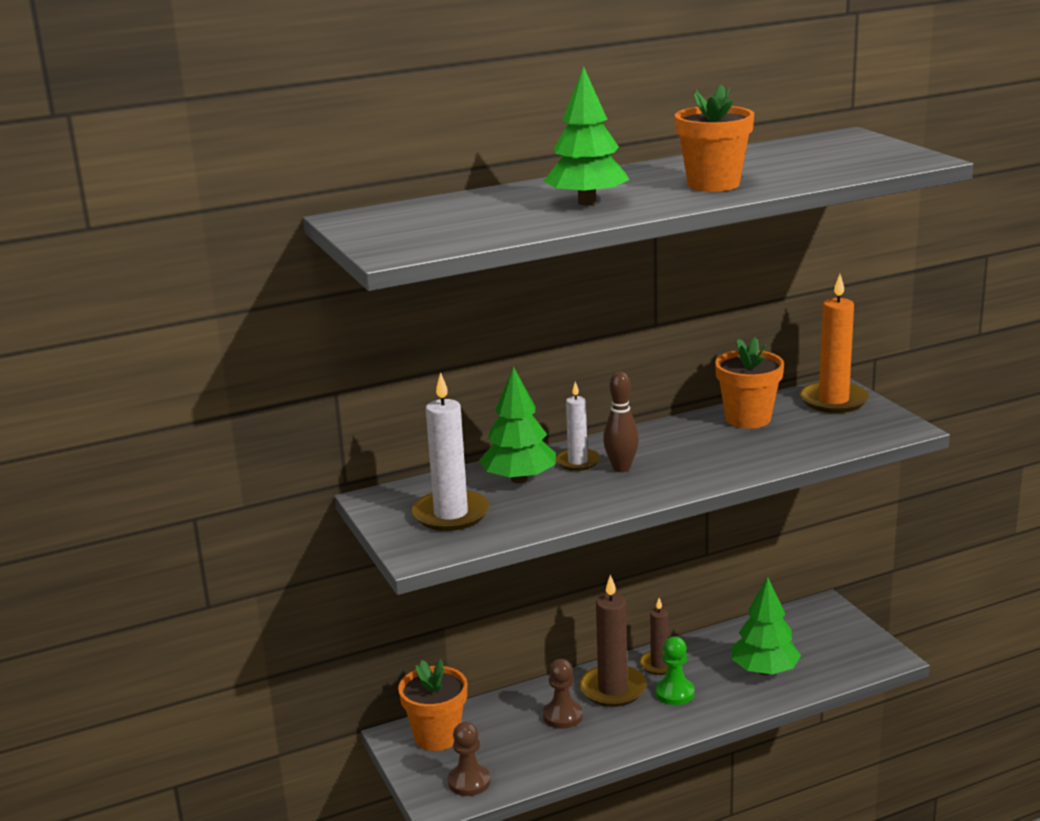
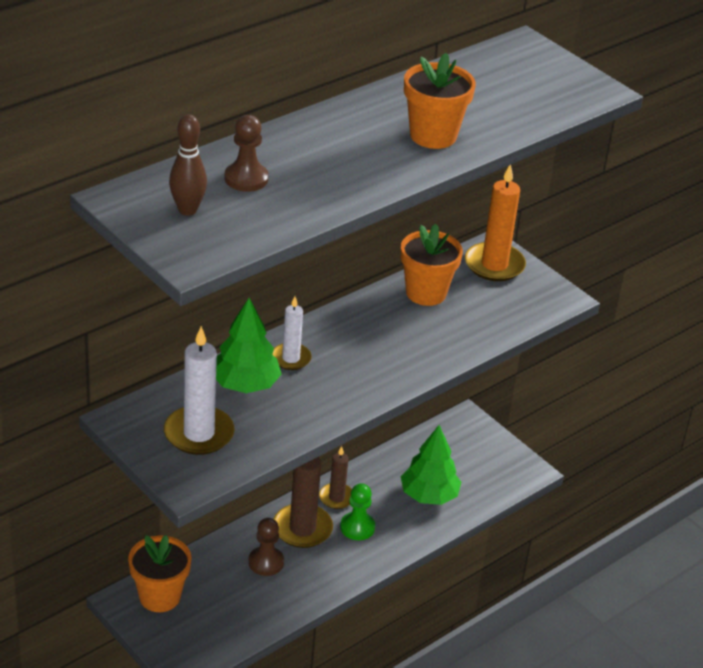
camera: 20 degrees left, 15 degrees up
(469, 782) = (203, 640): brown pawn -> brown pawn (246, 179)
(587, 202) = (331, 169): green tree -> none
(621, 468) = (332, 364): brown bowling pin -> brown bowling pin (187, 210)

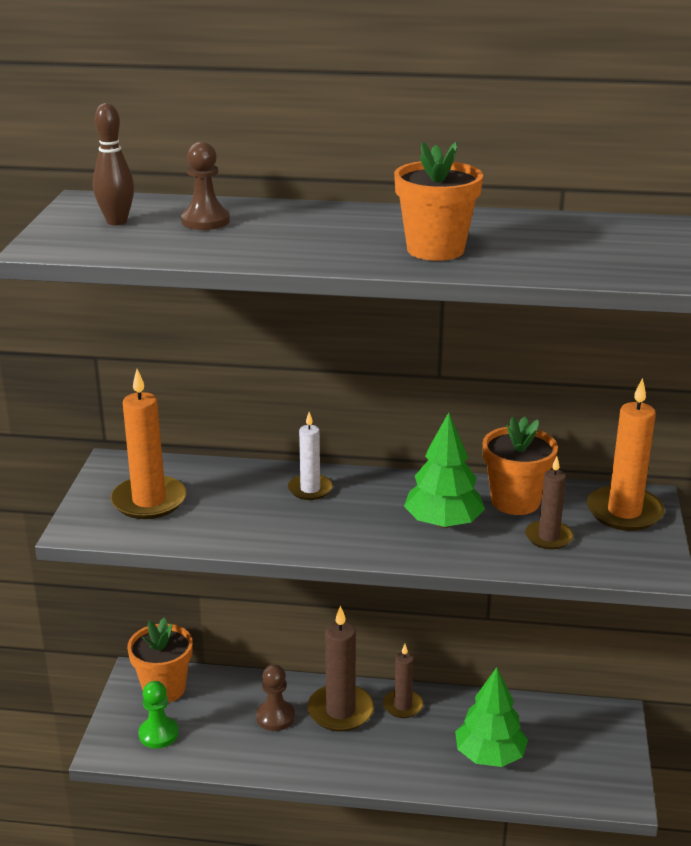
camera: 50 degrees right, 10 degrees down
(199, 433) = (149, 501): white candle -> orange candle
(245, 385) = (242, 488): green tree -> green tree (443, 523)
(357, 527) = (388, 740): green pawn -> green pawn (158, 734)
(479, 309) = (548, 537): none -> brown candle

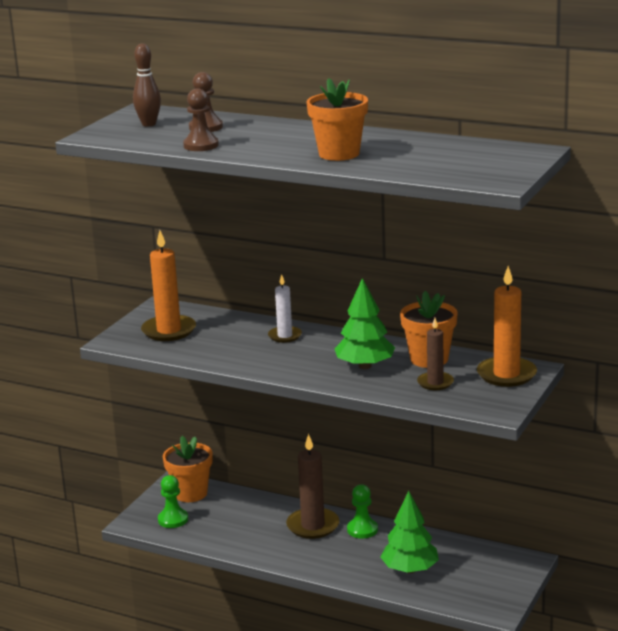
camera: 20 degrees right, 5 degrees down
(275, 717) = (262, 522): brown pawn -> brown pawn (201, 145)
(403, 706) = (362, 530): brown candle -> green pawn

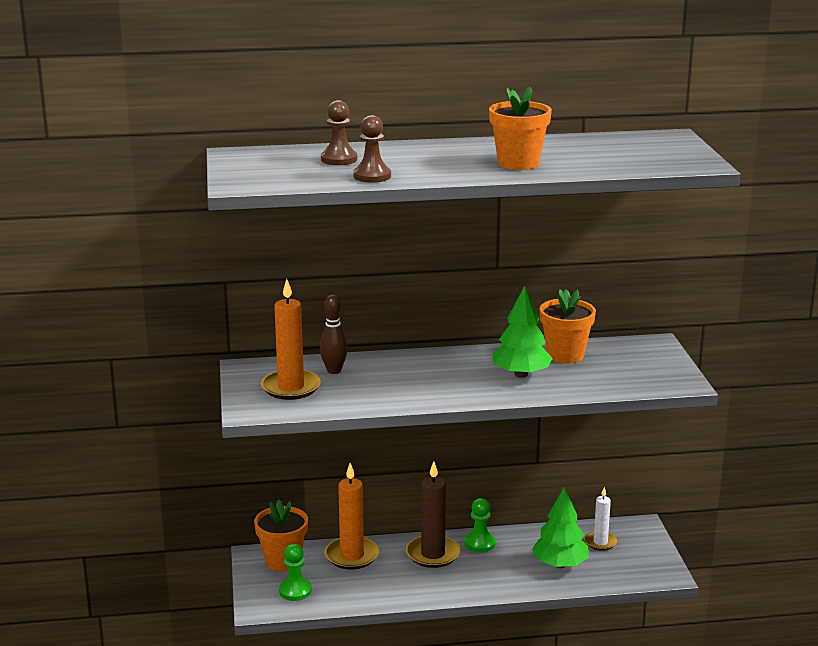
camera: 35 degrees left, 0 degrees up
(149, 124) = (273, 165): brown bowling pin -> brown bowling pin (334, 371)
(285, 336) = (410, 366): white candle -> white candle (600, 542)
(435, 383) = (600, 373): brown candle -> none
(506, 374) = (645, 352): orange candle -> orange candle (352, 556)

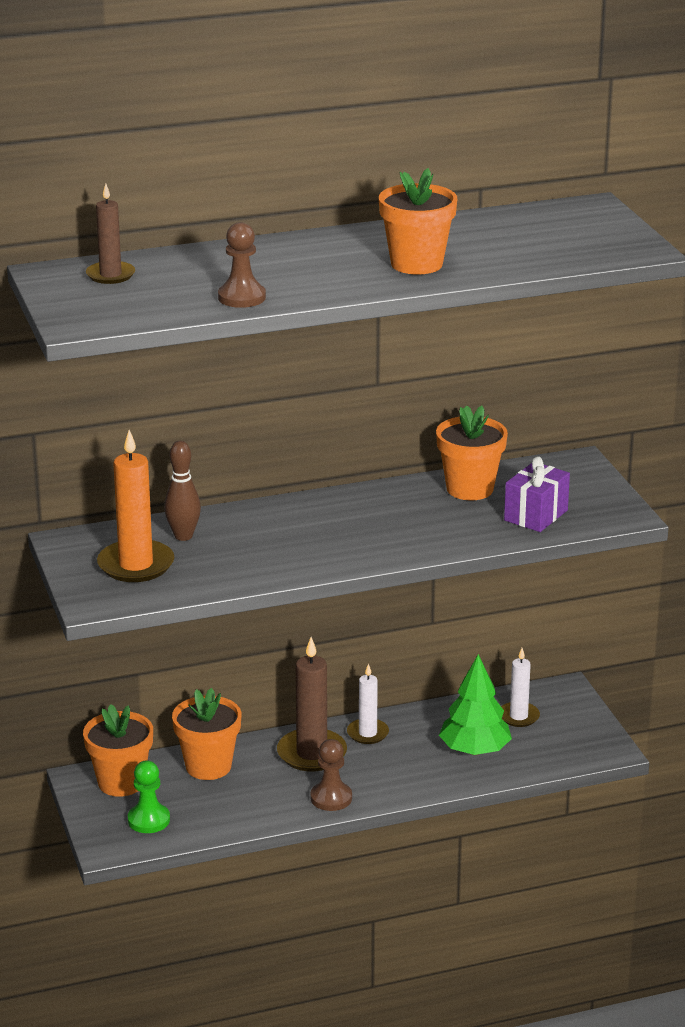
camera: 10 degrees left, 5 degrees up
(279, 157) = (110, 275): none -> brown candle
(339, 159) = (188, 273): brown pawn -> brown pawn (331, 798)
(352, 556) = (208, 766): orange candle -> orange flower pot
(479, 543) = (367, 733): green pawn -> white candle
(521, 374) = (422, 520): green tree -> none
(612, 378) = (536, 515): none -> purple gift

